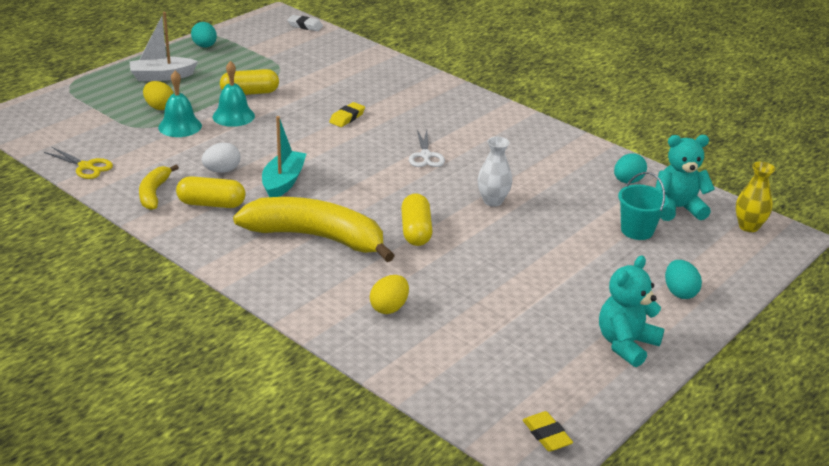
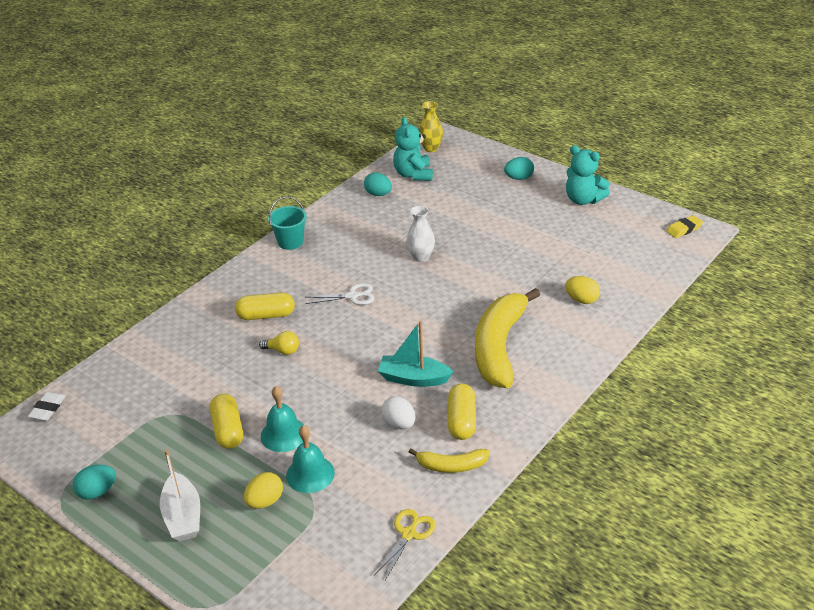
camera: 90 degrees left, 5 degrees up
(347, 118) = (283, 351): yellow eraser -> yellow light bulb
(416, 231) = (475, 294): yellow capsule -> yellow capsule (266, 315)
(637, 230) = (447, 192): turquoise bucket -> turquoise bucket (290, 242)

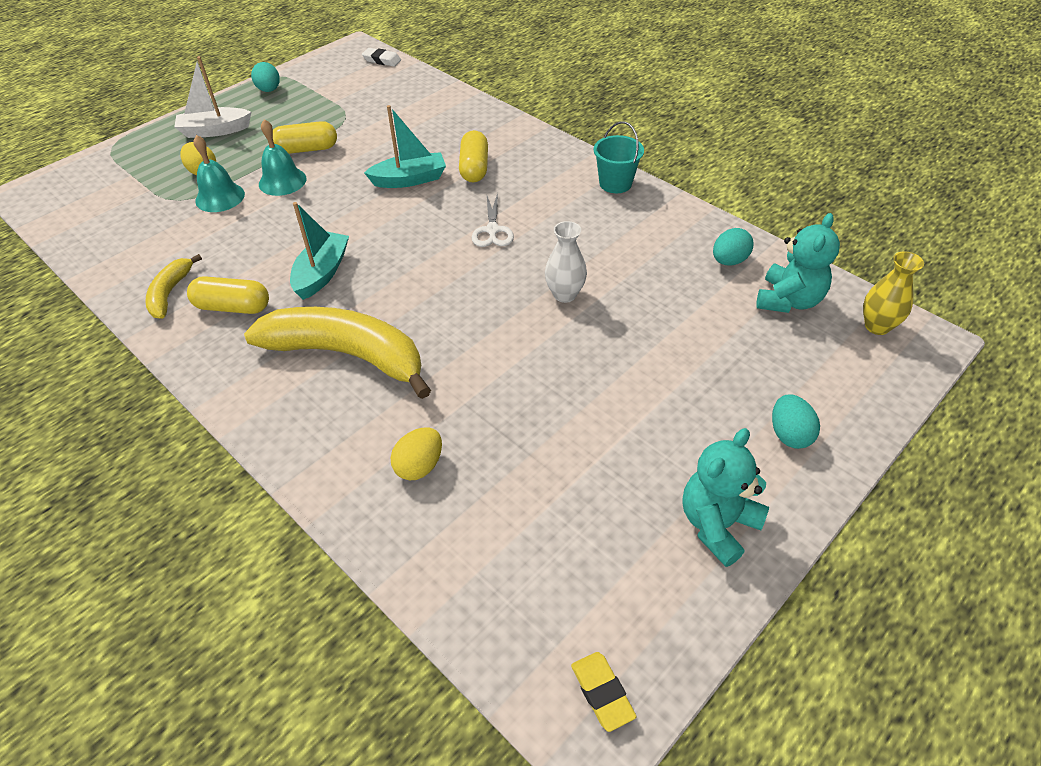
camera: 95 degrees right, 10 degrees up
(283, 351) = (409, 179): yellow light bulb -> turquoise boat
(399, 424) = (255, 258): white egg -> none
(408, 534) = (102, 256): yellow scissors -> none
(413, 174) = (788, 300): turquoise teddy bear -> turquoise teddy bear turned 120 degrees clockwise

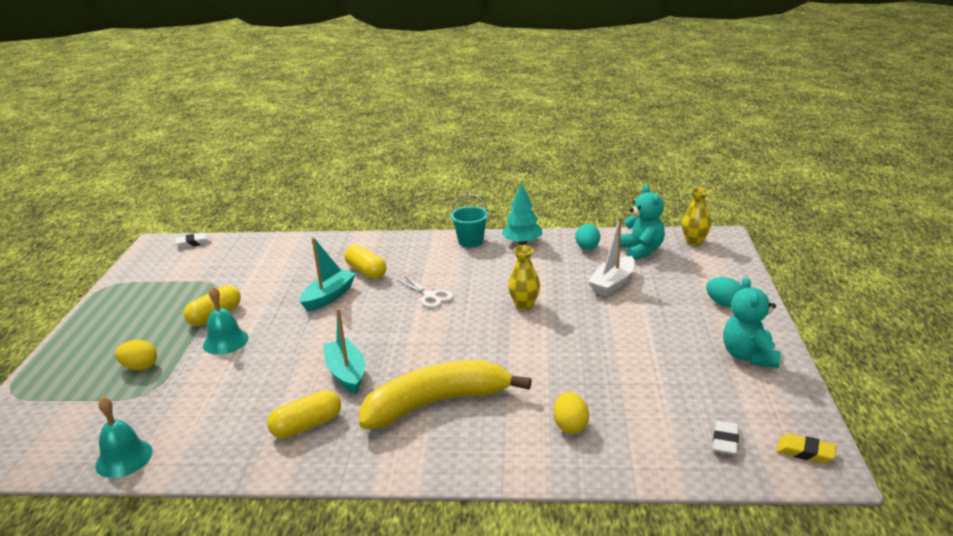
camera: 40 degrees left, 20 degrees down
(170, 293) = (238, 446): yellow banana -> none
(215, 131) = (107, 339): white boat -> white boat (612, 284)
(220, 197) = (184, 374): turquoise bell -> turquoise bell (124, 458)
(269, 90) = (118, 296): turquoise egg -> none
(536, 605) = (725, 441): none -> white eraser
(564, 294) = (524, 305): white vase -> yellow vase
(667, 213) = (522, 242): none -> turquoise tree

